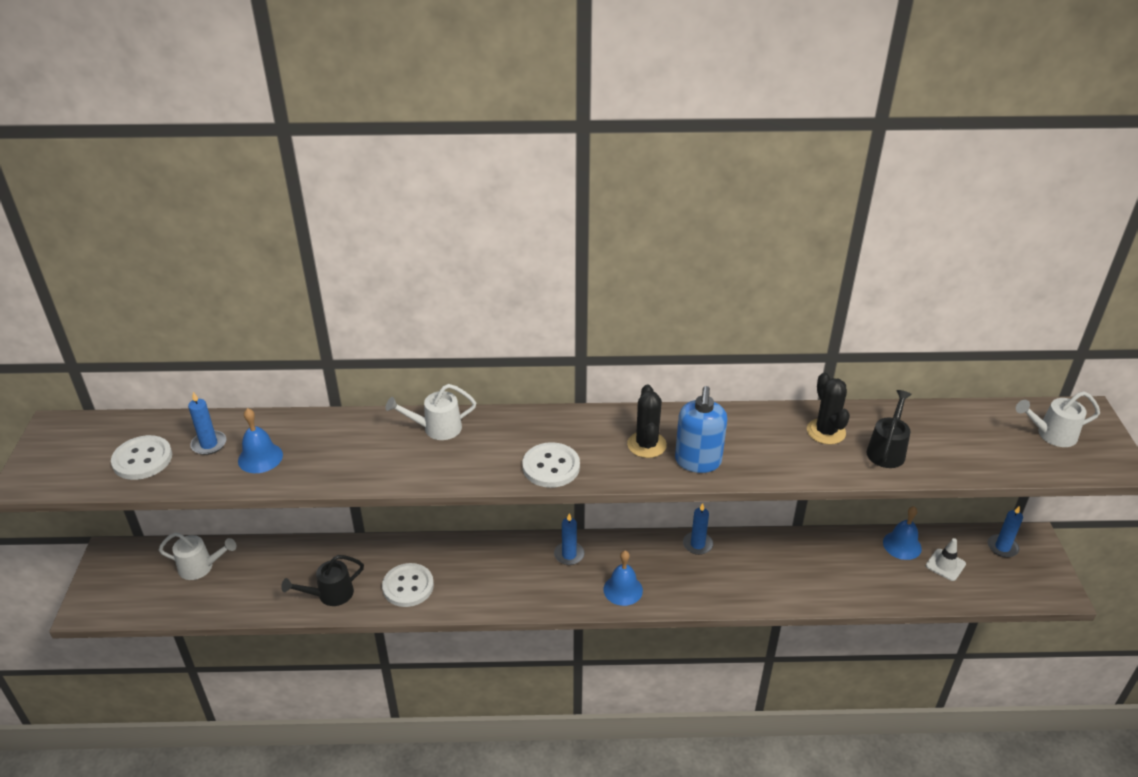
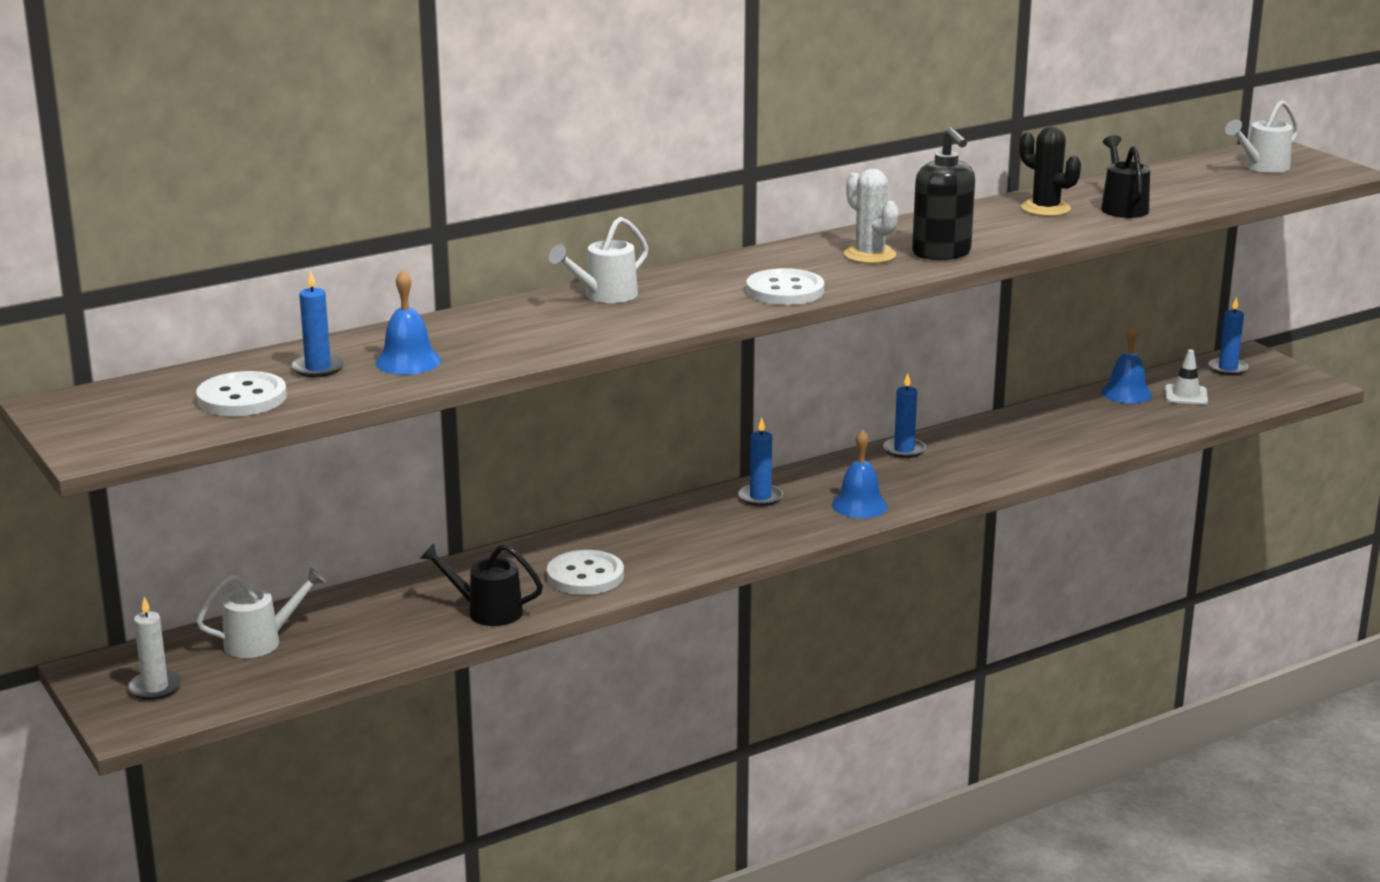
camera: 30 degrees left, 15 degrees down
(122, 583) = (155, 688): none -> white candle
(330, 594) = (486, 611): black watering can -> black watering can turned 75 degrees clockwise
(646, 445) = (869, 255): black cactus -> white cactus
(698, 461) = (941, 253): blue soap dispenser -> black soap dispenser

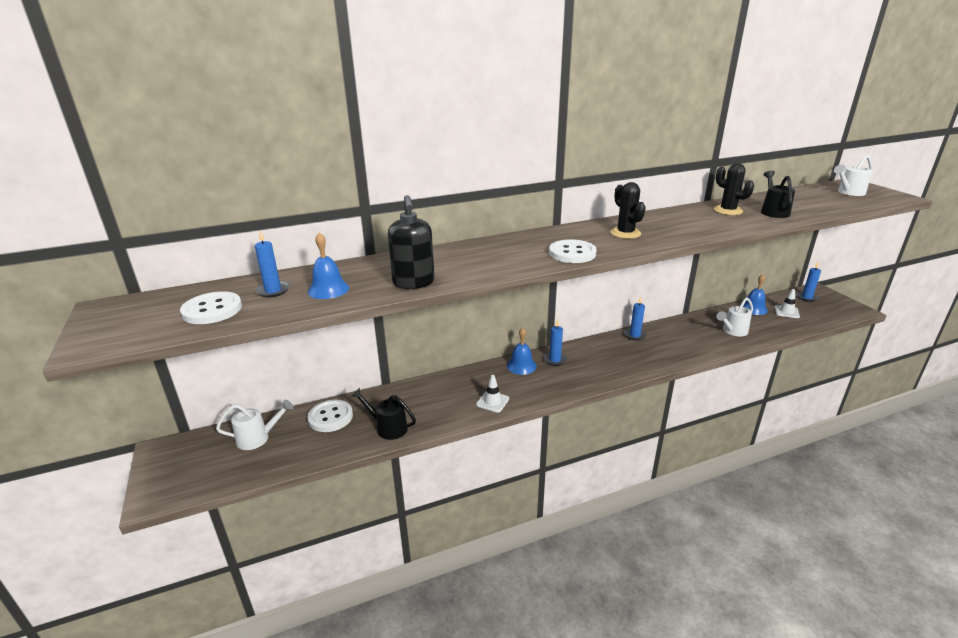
camera: 10 degrees right, 5 degrees up
(155, 688) = (184, 468): white candle -> none
(585, 576) = (449, 406): white button -> white button (330, 417)
(604, 296) = (465, 251): white watering can -> white watering can (732, 331)
(661, 564) = (492, 401): none -> white traffic cone
(859, 505) = (608, 369): blue bell -> blue bell (521, 366)
(869, 255) = (625, 233): white cactus -> black cactus
(941, 253) = (668, 234): black soap dispenser -> black soap dispenser (413, 283)

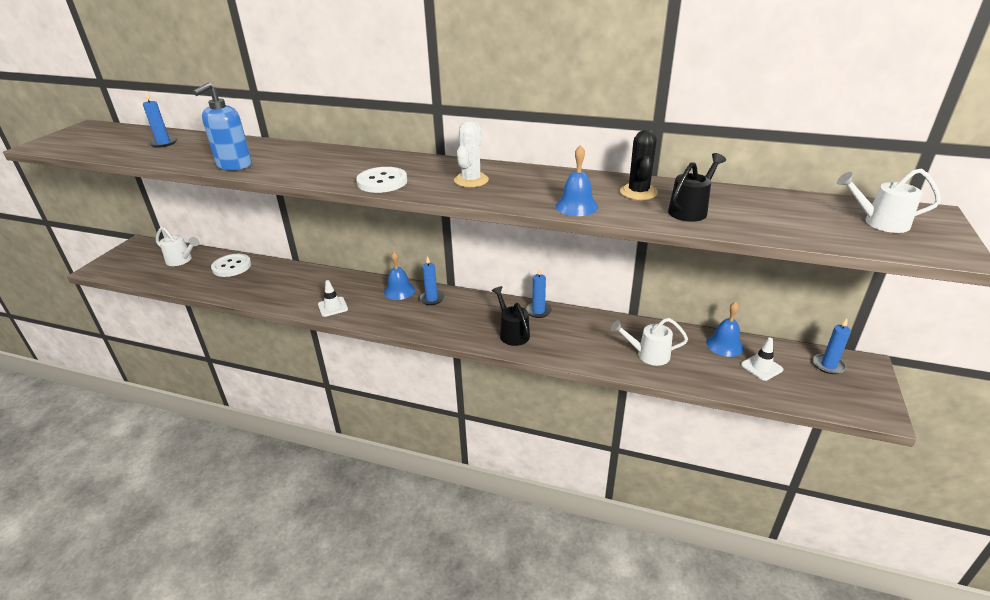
camera: 40 degrees right, 5 degrees up
(212, 310) = (115, 144): white button -> none
(328, 289) = (186, 152): blue bell -> blue bell (576, 206)
(387, 427) = (247, 290): black watering can -> black watering can (512, 333)
(413, 283) = (234, 165): black soap dispenser -> blue soap dispenser
(625, 233) = (471, 180): black cactus -> white cactus

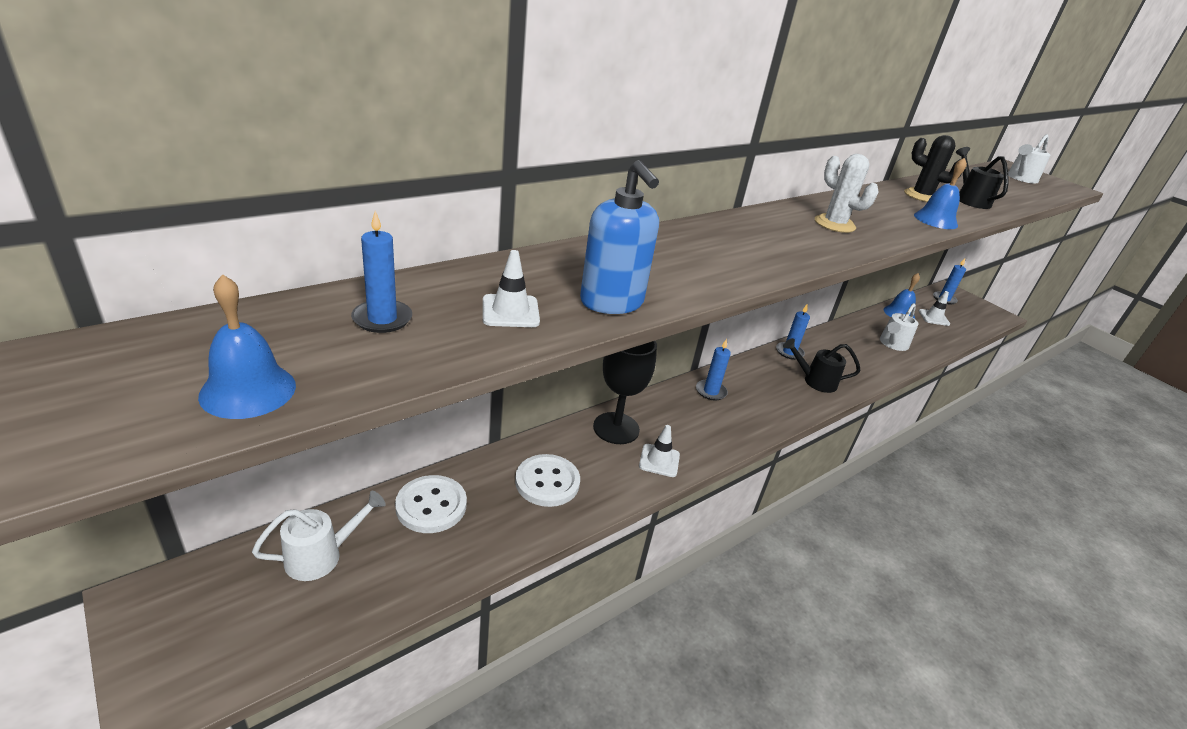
camera: 60 degrees left, 0 degrees up
(197, 155) = (510, 311): none -> white traffic cone
(347, 284) = (616, 428): none -> black goblet
(382, 182) = (794, 254): white button -> white button (547, 482)
(399, 291) = (672, 402): blue bell -> blue bell (248, 390)

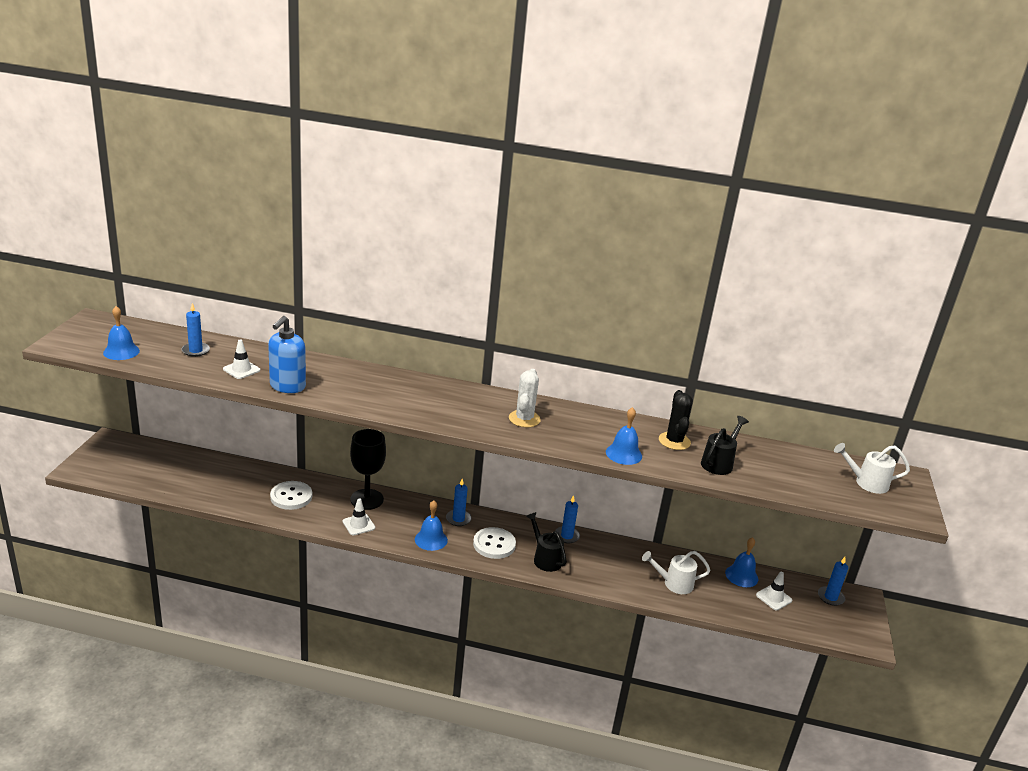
camera: 50 degrees right, 5 degrees down
(322, 556) = (172, 463): white watering can -> none
(431, 506) = (233, 473): white button -> white button (494, 544)
(731, 427) = (431, 539): none -> blue bell

